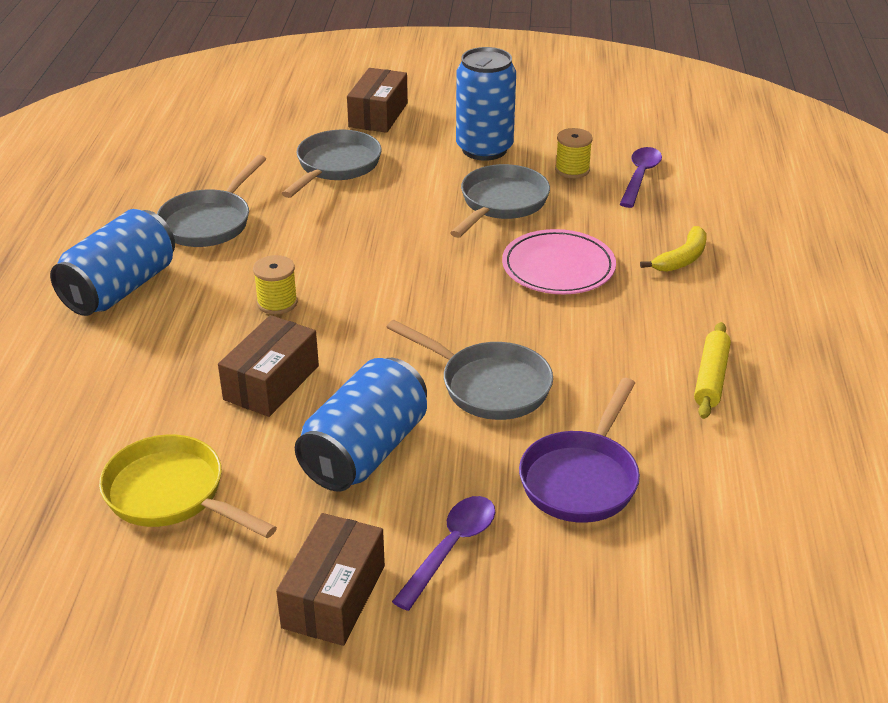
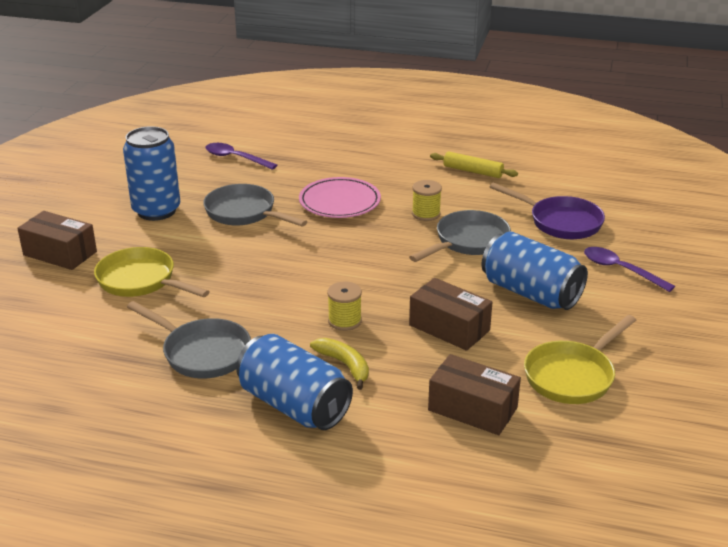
camera: 80 degrees left, 5 degrees down
(333, 596) = (664, 313): brown box -> brown box (472, 409)
(335, 166) = (141, 281): grey pan -> yellow pan
(572, 170) = (211, 180): yellow spool -> yellow spool (426, 214)
(682, 259) = (345, 160): yellow banana -> yellow banana (344, 365)

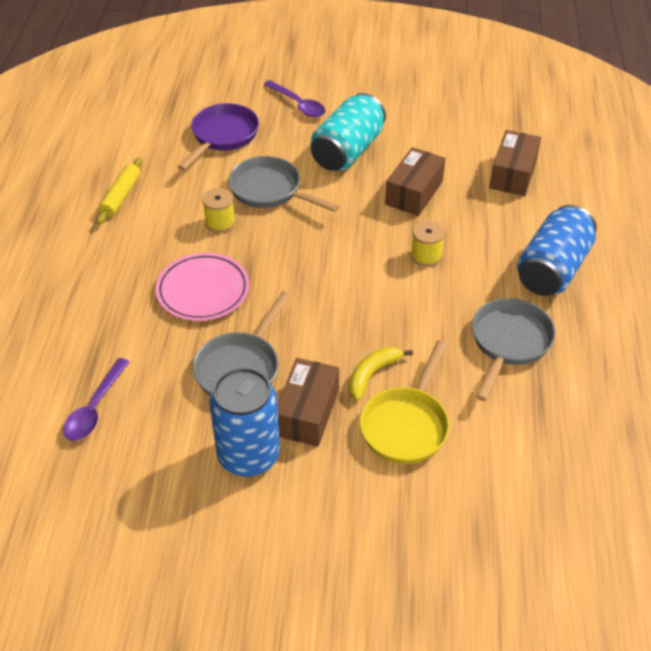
camera: 100 degrees left, 15 degrees up
(60, 253) = (370, 526): brown box -> brown box (307, 413)
(344, 365) = (489, 247): yellow banana -> yellow banana (372, 374)
(530, 293) = (347, 151): blue can -> turquoise can
(572, 376) = (453, 128): yellow pan -> none
(620, 270) = (298, 104): purple spoon -> purple spoon turned 75 degrees counterclockwise

